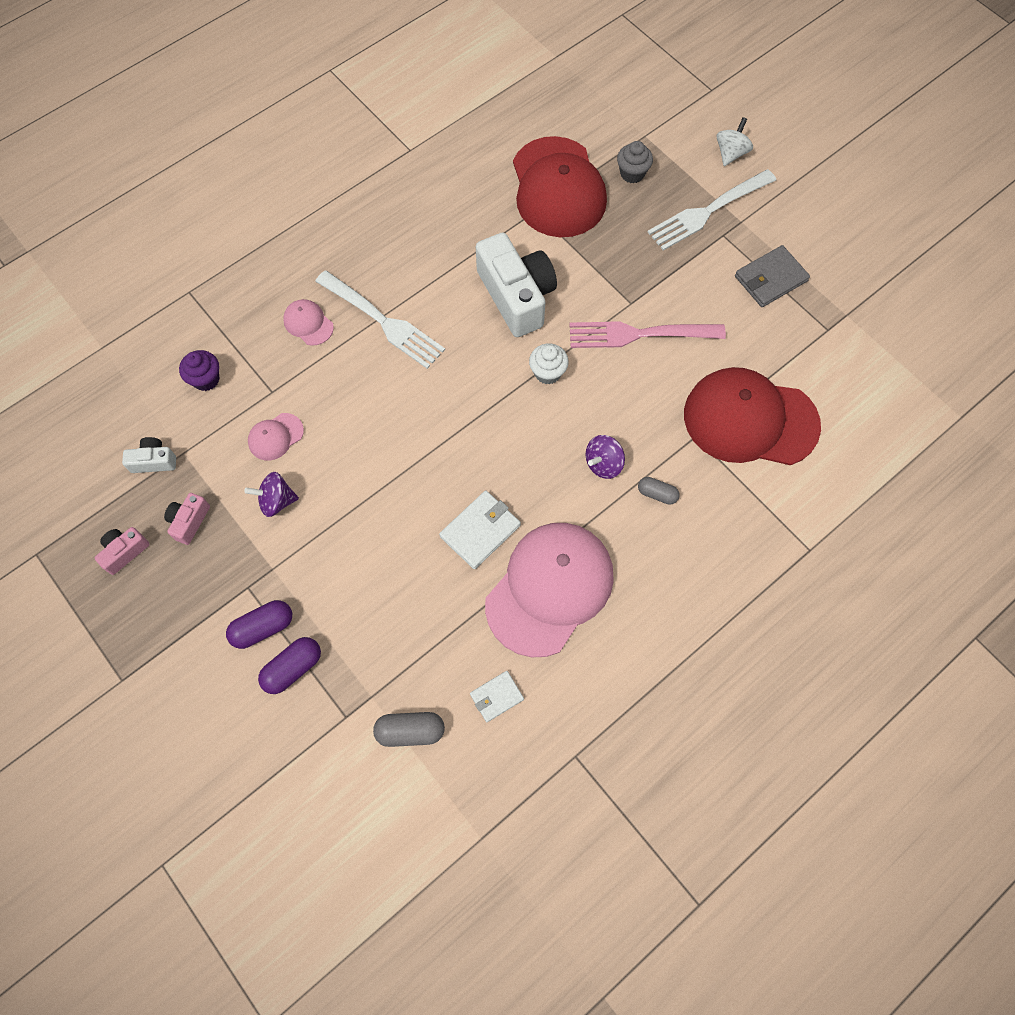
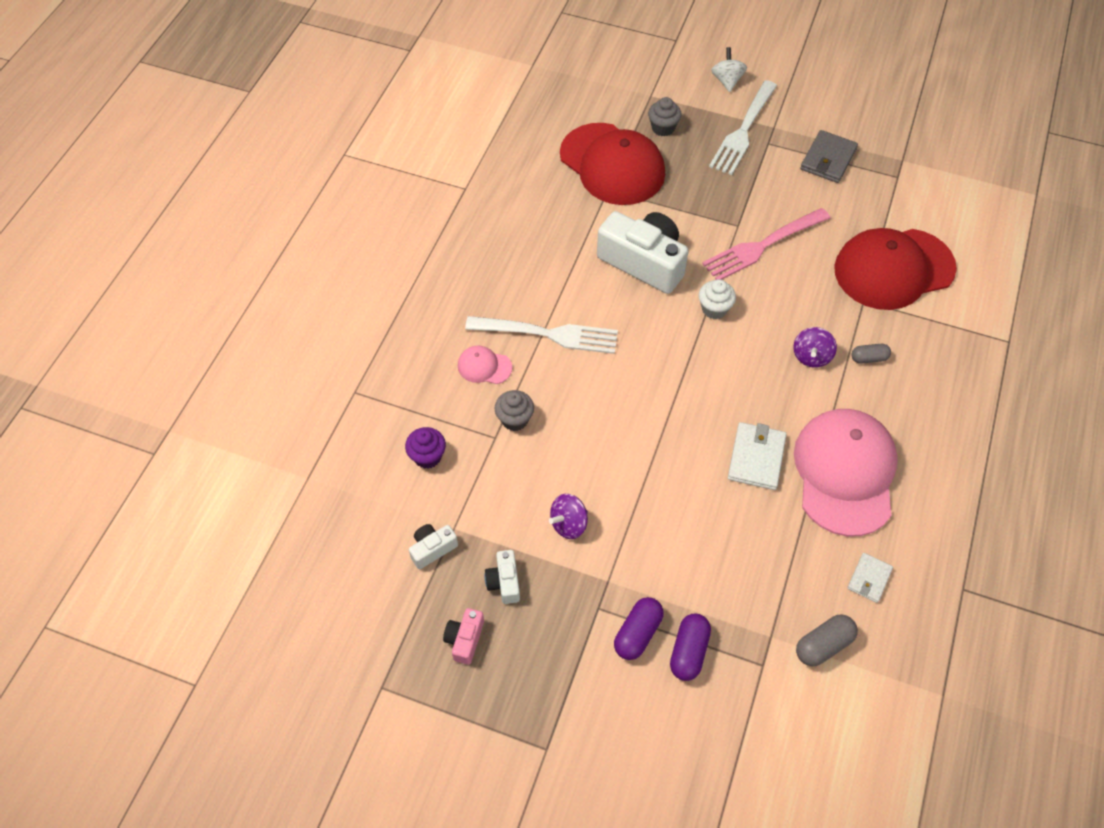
camera: 30 degrees left, 10 degrees down
(189, 521) = (504, 582): pink camera -> white camera
(275, 437) = (527, 472): pink cap -> none
(299, 384) = (515, 419): none -> grey cupcake

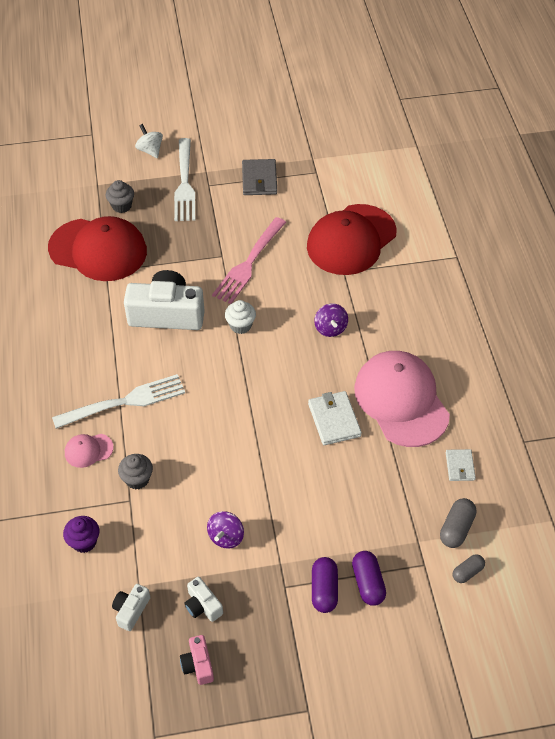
camera: 30 degrees left, 5 degrees down
(869, 358) = (371, 311): grey capsule -> grey capsule (467, 572)

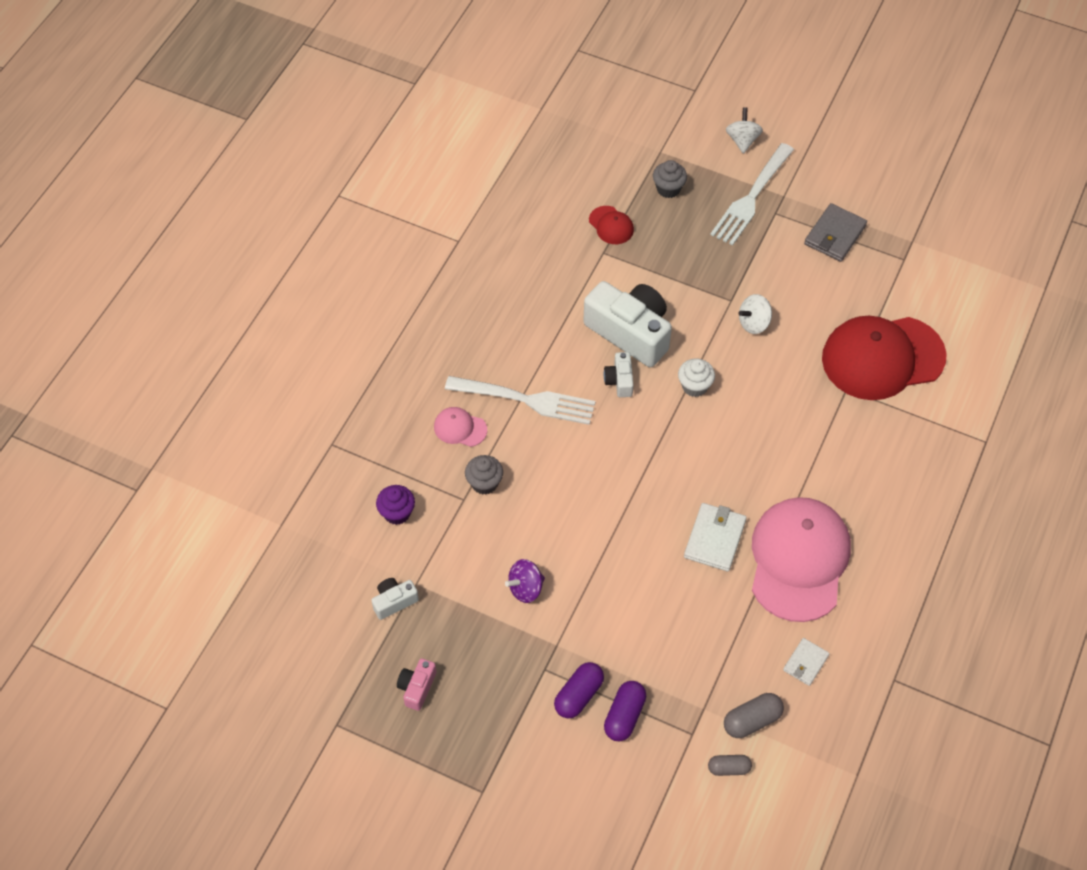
camera: 35 degrees right, 5 degrees up
(98, 250) = (611, 225): red cap -> red cap, size x0.42
(202, 605) = (459, 638): white camera -> white camera (619, 380)
(249, 262) = (754, 323): pink fork -> white spinning top
(330, 328) = (784, 442): purple spinning top -> none

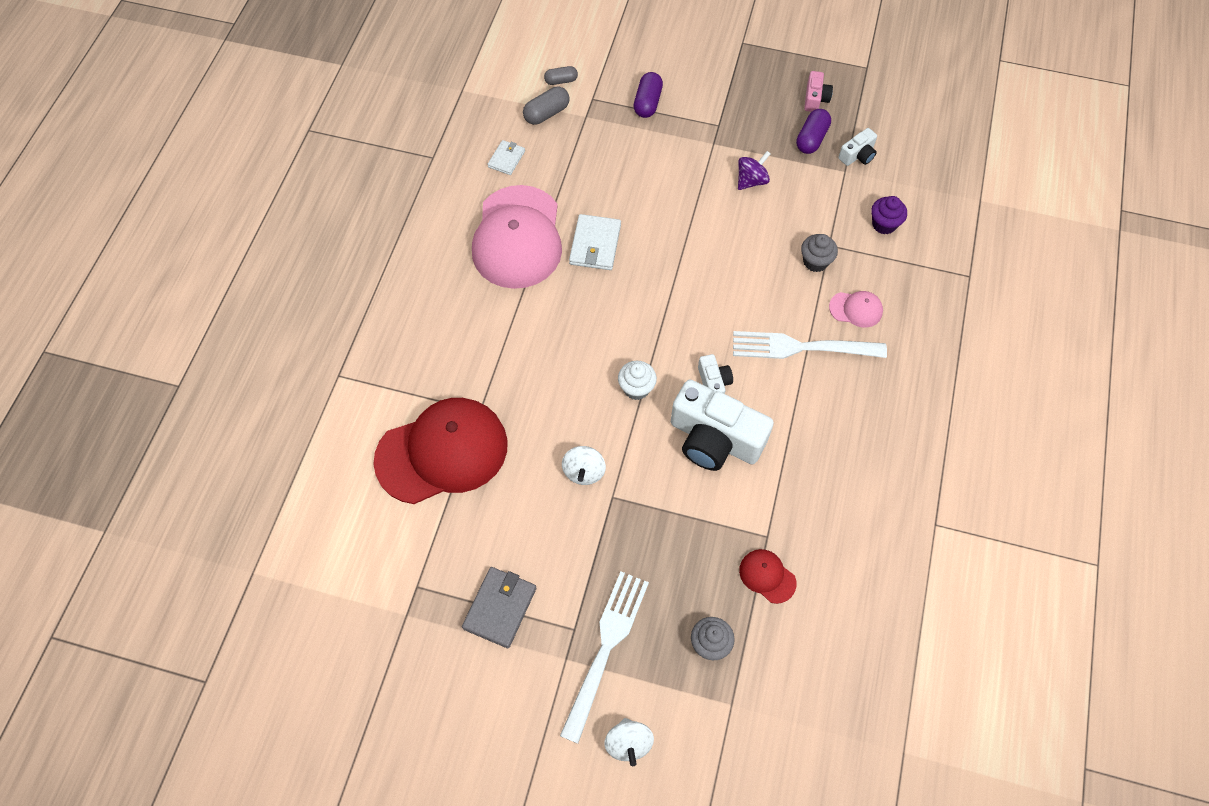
camera: 170 degrees right, 5 degrees up
(578, 695) = (686, 111): purple capsule -> purple capsule (811, 139)
(754, 323) = (584, 472): white spinning top -> white spinning top turned 135 degrees clockwise

